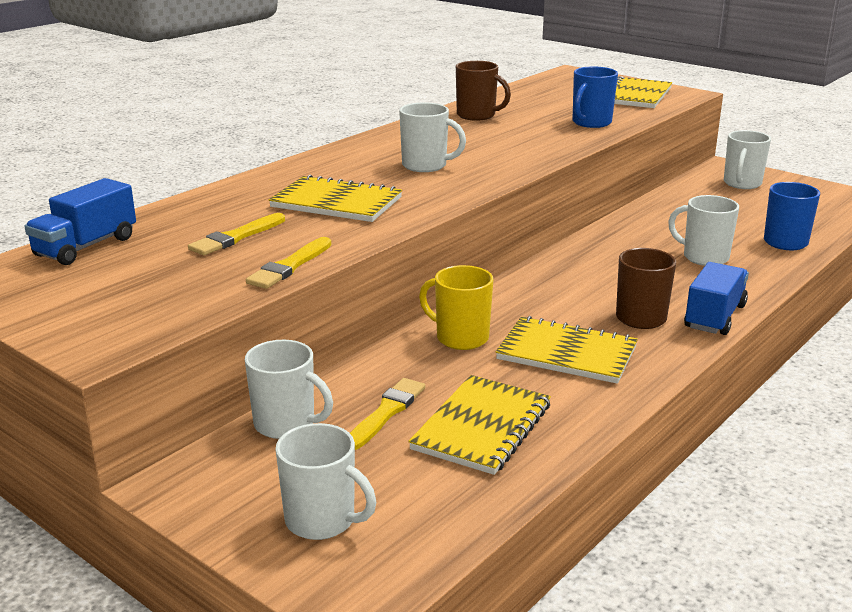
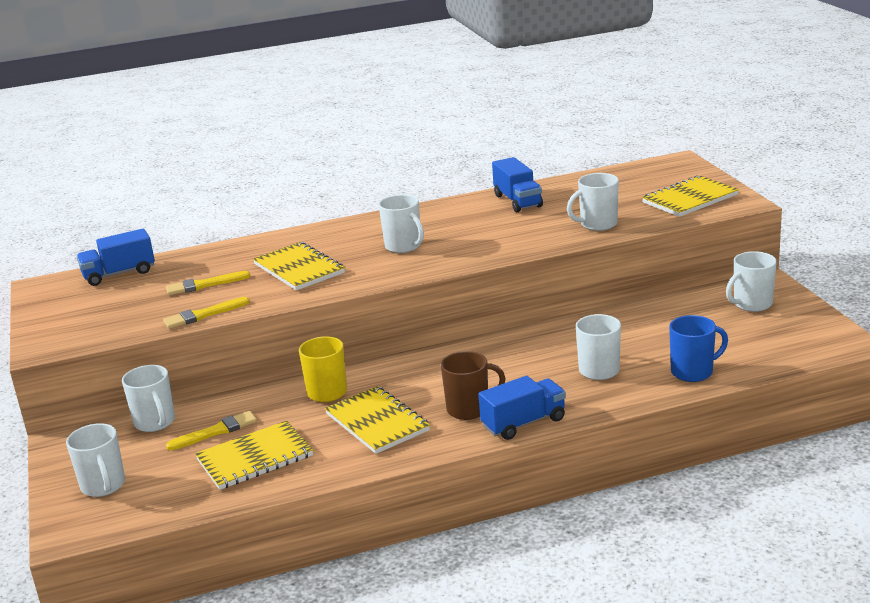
camera: 35 degrees right, 0 degrees up
(477, 115) = (517, 201): brown mug -> blue truck
(591, 123) = (597, 224): blue mug -> white mug

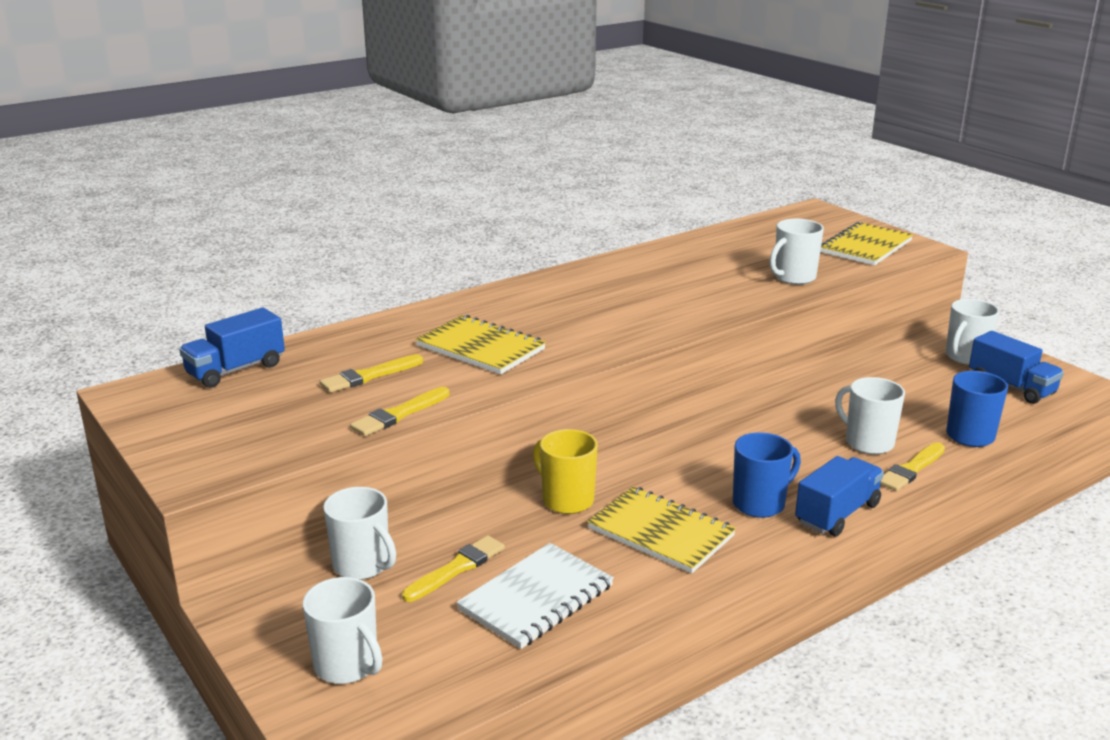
camera: 20 degrees left, 0 degrees up
(255, 458) = (536, 598): yellow notebook -> white notebook
(404, 246) = (591, 314): white mug -> none
(469, 409) = (760, 504): brown mug -> blue mug
(517, 201) = (679, 257): blue truck -> blue truck (1011, 387)
(615, 395) = (911, 469): none -> yellow brush

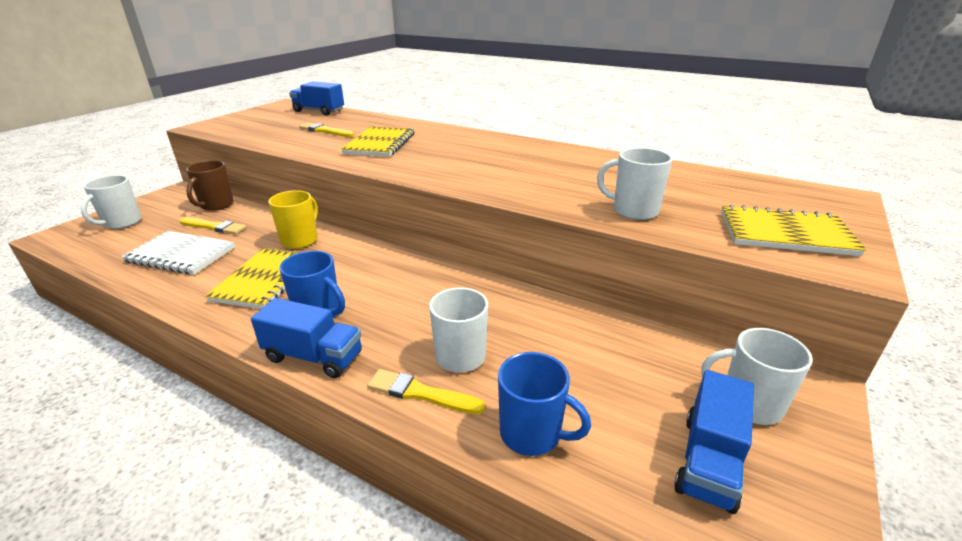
camera: 65 degrees right, 5 degrees up
(362, 565) = (216, 205): white mug -> brown mug
(399, 414) = (278, 144): yellow brush -> none

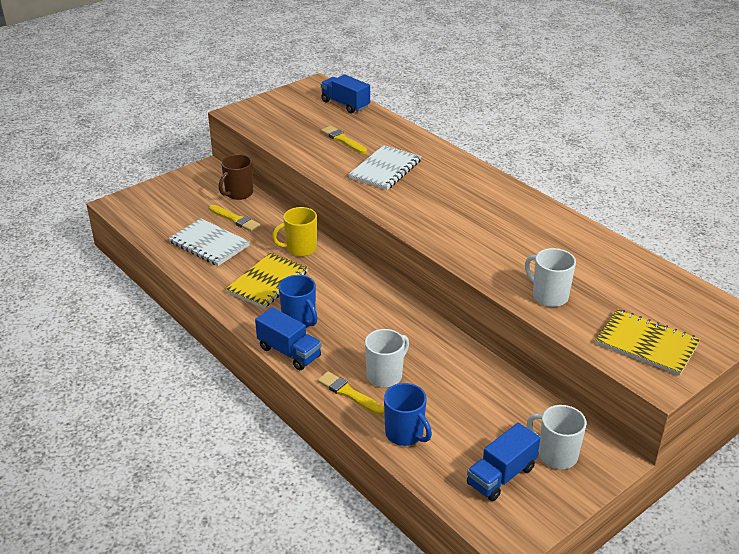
camera: 20 degrees right, 5 degrees up
(121, 223) = (165, 199): white mug -> none
(300, 240) = (300, 249): yellow mug -> yellow mug turned 150 degrees counterclockwise
(380, 144) = (385, 169): yellow notebook -> white notebook

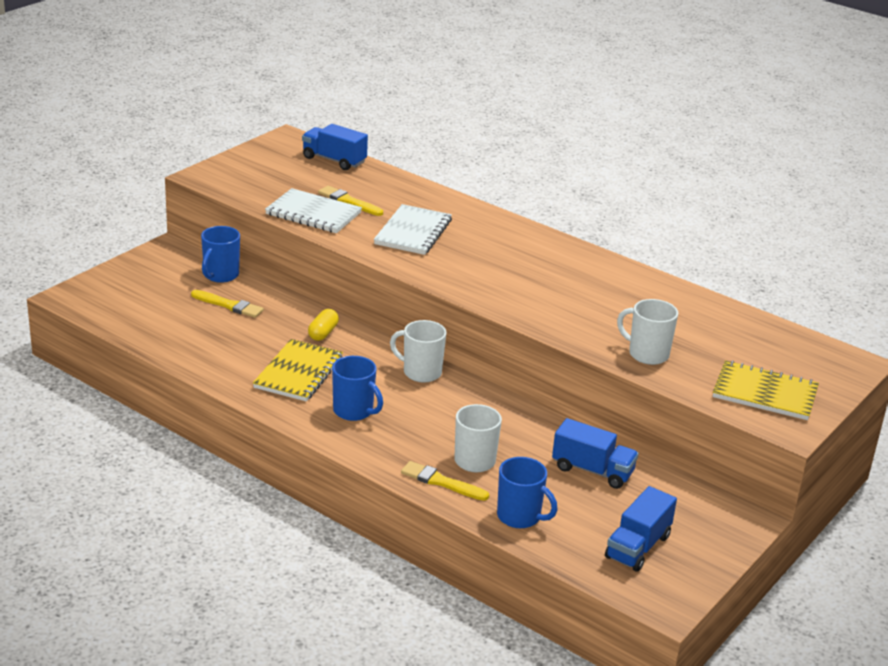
camera: 15 degrees left, 5 degrees down
(209, 244) = (208, 335): white notebook -> white notebook (313, 214)
(238, 193) = (220, 275): brown mug -> blue mug
(289, 352) = (355, 446): blue truck -> blue truck (592, 470)
(300, 249) = (323, 333): yellow mug -> yellow capsule
(556, 455) = (688, 521): white mug -> white mug (421, 372)

